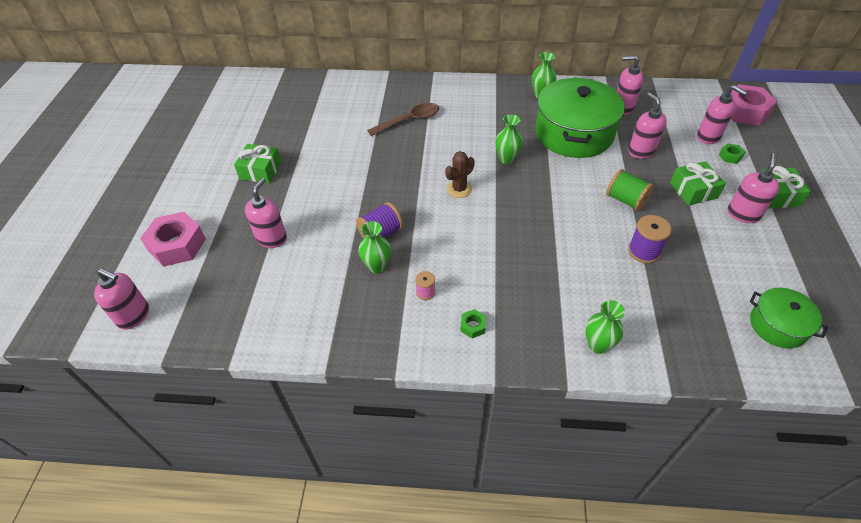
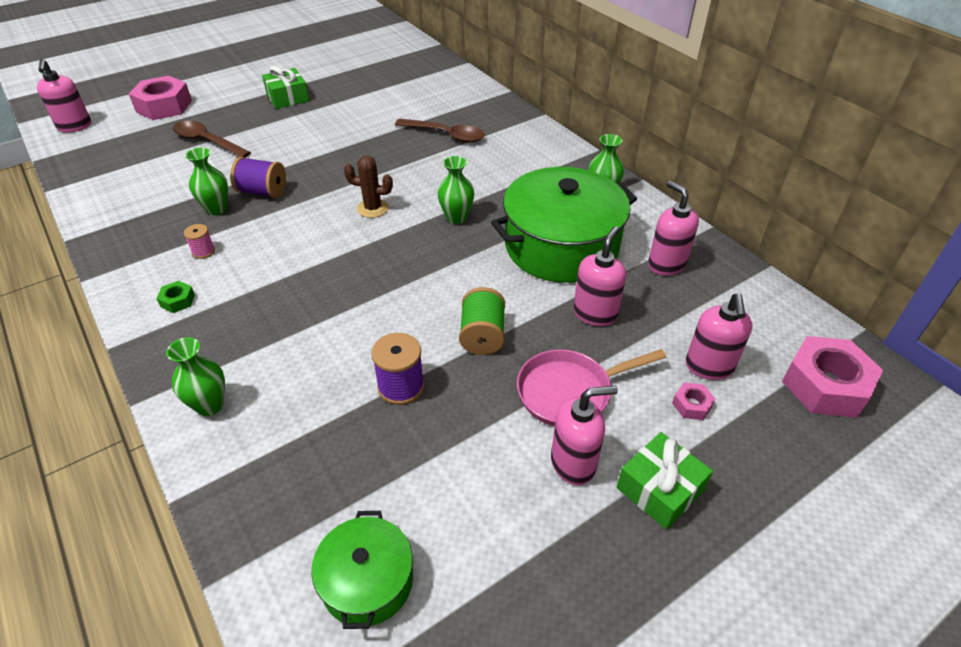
camera: 50 degrees right, 5 degrees down
(272, 238) = (207, 141): pink soap dispenser -> brown spoon
(693, 190) = (569, 392): green gift -> pink pan
(730, 156) = (691, 405): green nut -> pink nut

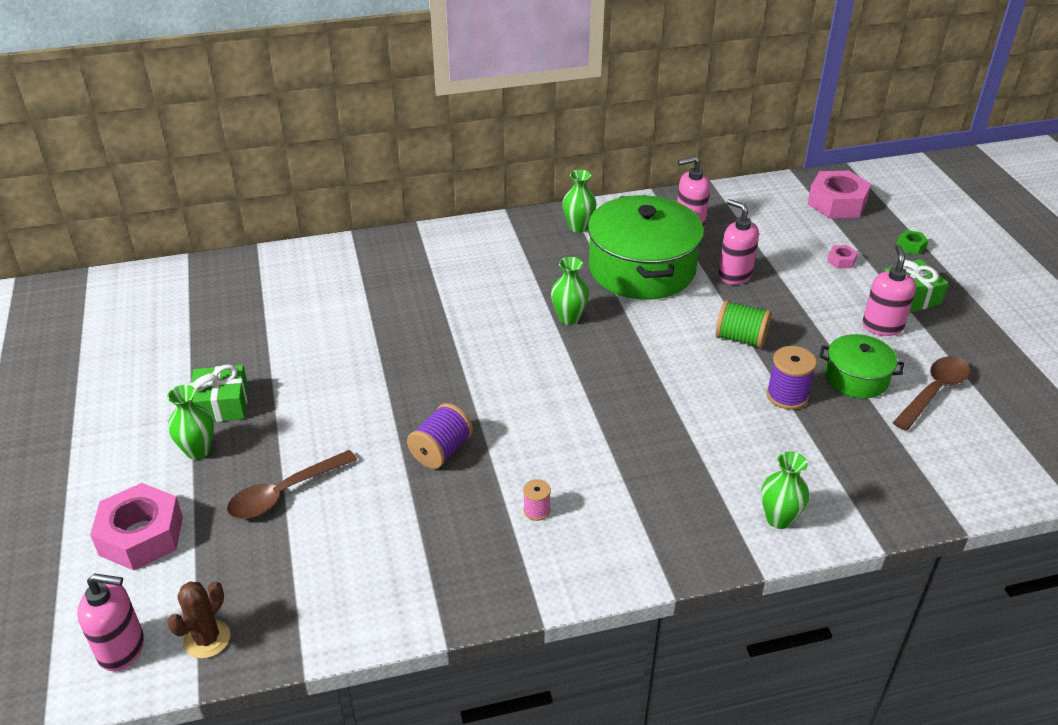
camera: 70 degrees left, 5 degrees down
(178, 301) = (617, 536): green nut -> green nut (911, 246)
(216, 209) = (455, 494): green vase -> green vase (198, 450)
(367, 581) = (969, 444): green pot -> green pot (856, 378)
(373, 208) = (522, 370): brown cactus -> brown cactus (207, 639)
(446, 135) = (412, 293): brown spoon -> brown spoon (933, 392)
(569, 392) = (815, 310): pink pan -> none
(709, 367) = (807, 242): pink soap dispenser -> none

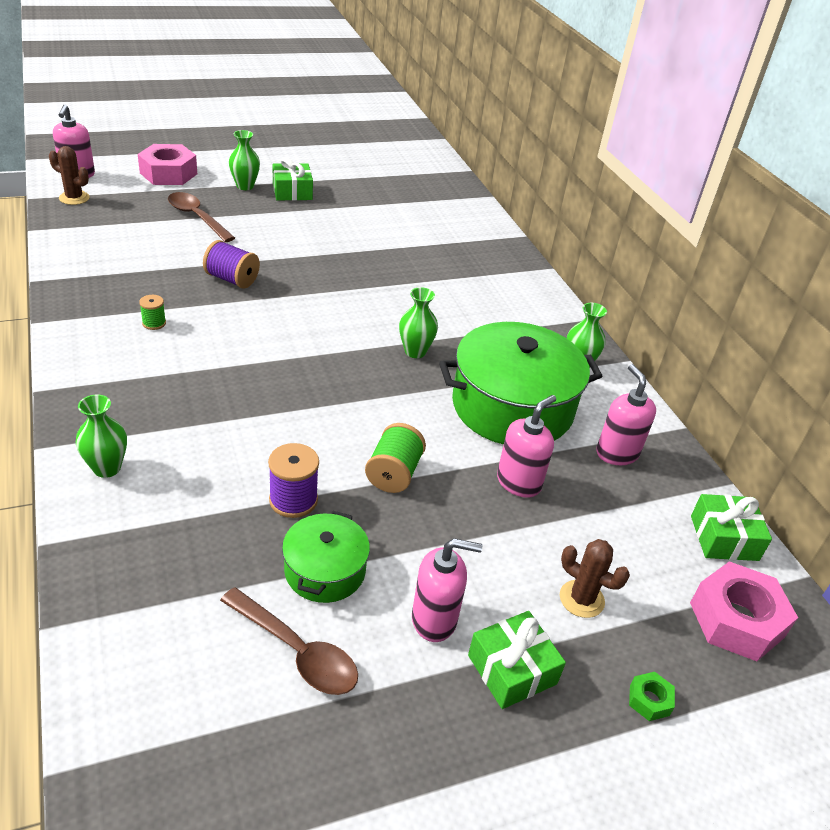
camera: 80 degrees right, 0 degrees up
(536, 510) = (154, 323): pink spool -> green spool
(766, 194) = (724, 538): none -> green gift
(841, 261) = (581, 599): pink nut -> brown cactus

